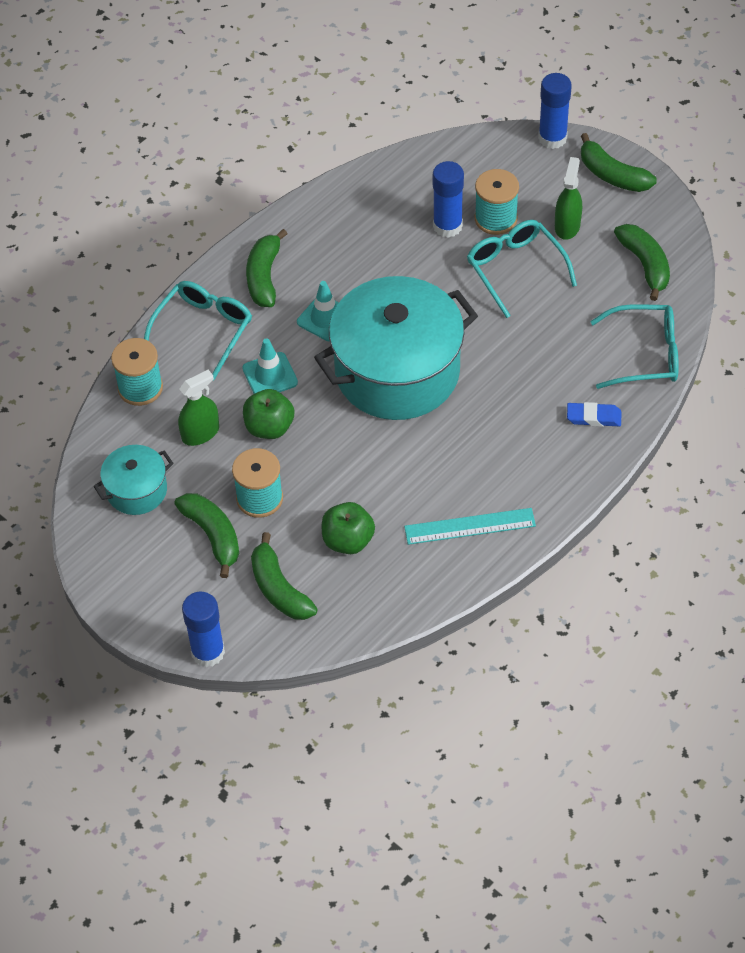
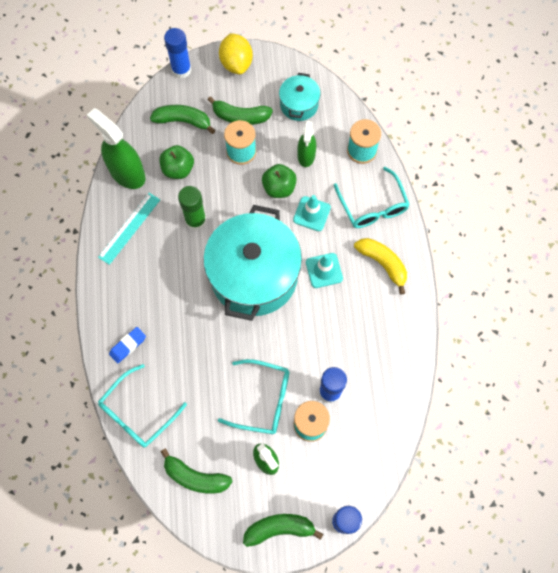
camera: 130 degrees right, 15 degrees up
(139, 600) = (236, 63): none -> yellow lemon
(264, 277) = (383, 264): green banana -> yellow banana
(392, 472) = (195, 220): none -> green glue stick
(407, 587) = (127, 173): none -> green spray bottle

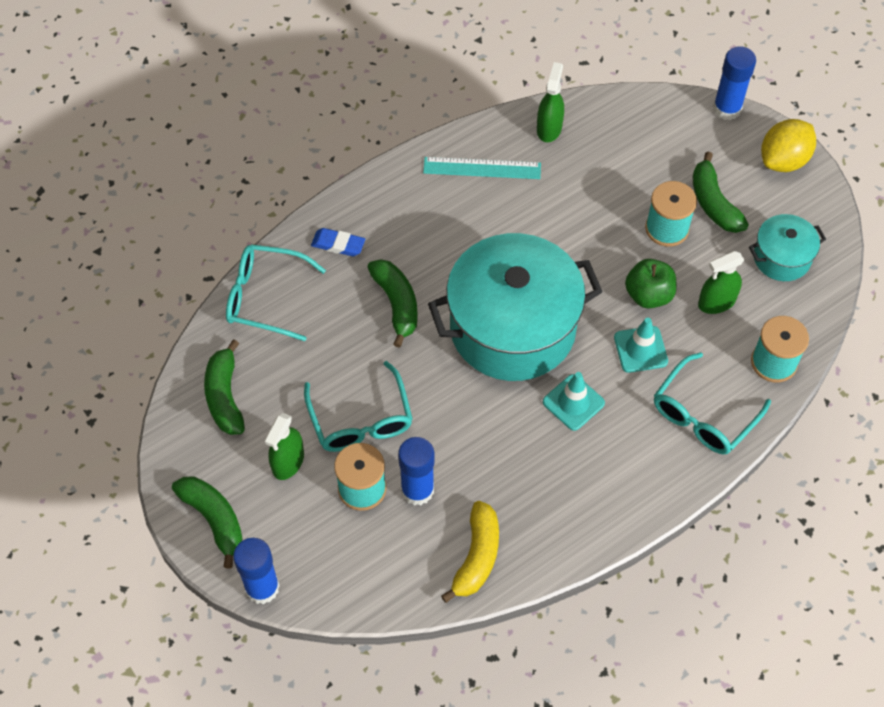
camera: 60 degrees right, 10 degrees down
(127, 173) = (549, 128): green spray bottle -> green spray bottle, size x0.62
(178, 169) = (592, 176): green apple -> none
(183, 121) = (660, 147): green banana -> green banana (397, 304)
(195, 220) = (539, 229): green glue stick -> none
(383, 264) = (631, 467): yellow banana -> yellow banana (477, 557)

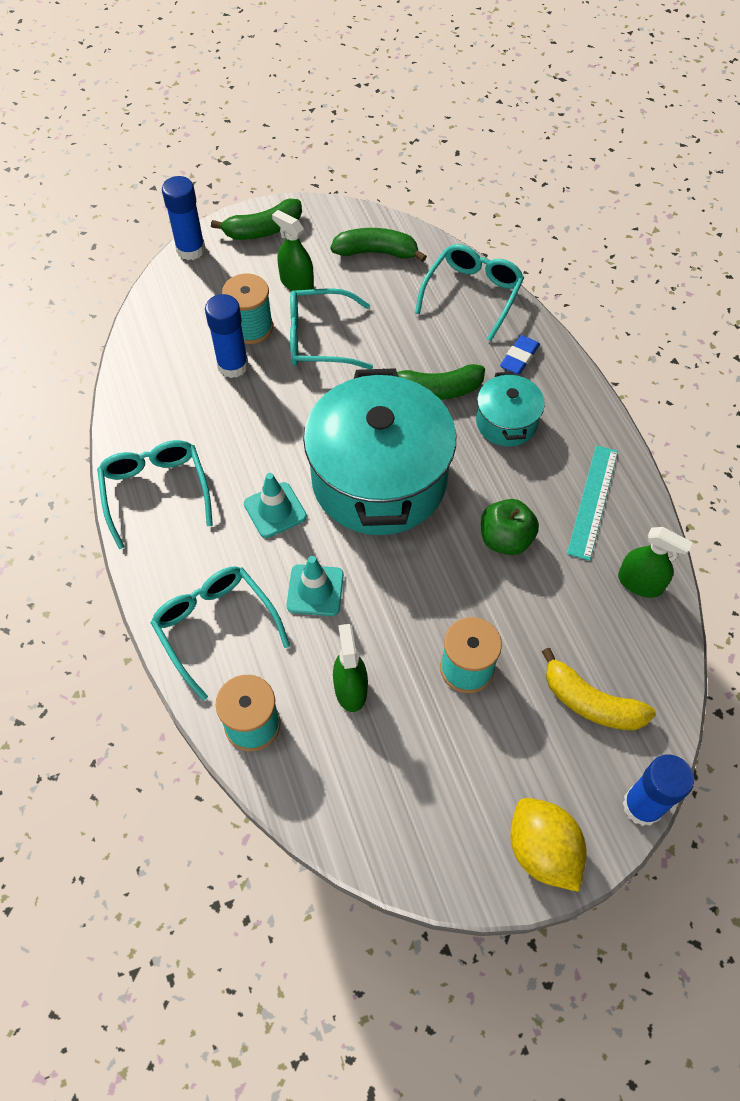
camera: 105 degrees right, 0 degrees up
(477, 557) = (150, 394): yellow banana -> yellow banana (590, 702)
(589, 510) = (155, 491): none -> turquoise glasses
(648, 295) = (381, 619): green apple -> green apple (505, 539)
(713, 203) = (492, 735): green banana -> none
(781, 258) = (391, 789): turquoise pot -> turquoise pot (506, 422)

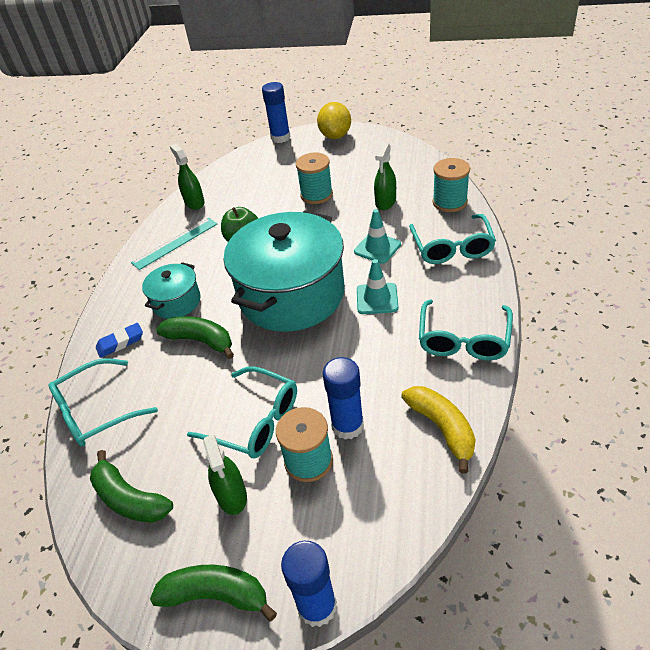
camera: 145 degrees left, 15 degrees down
(590, 702) = (268, 169): yellow banana -> yellow banana (442, 428)

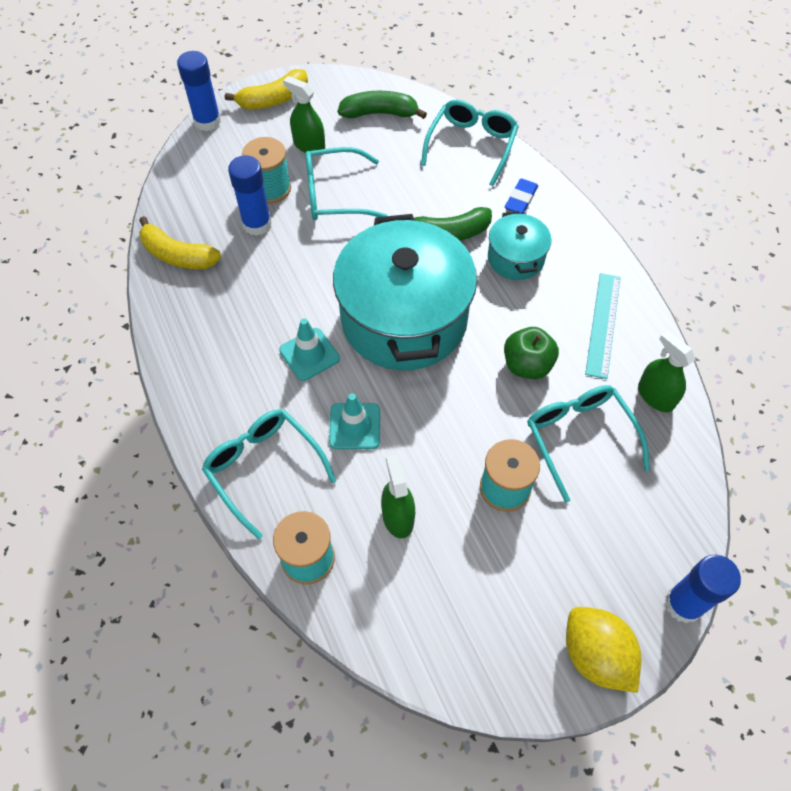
camera: 140 degrees right, 15 degrees up
(194, 202) = (655, 396): green spray bottle -> green spray bottle turned 150 degrees counterclockwise
(216, 595) = (273, 100): green banana -> yellow banana
(463, 340) = (195, 345): turquoise glasses -> turquoise glasses (579, 437)

